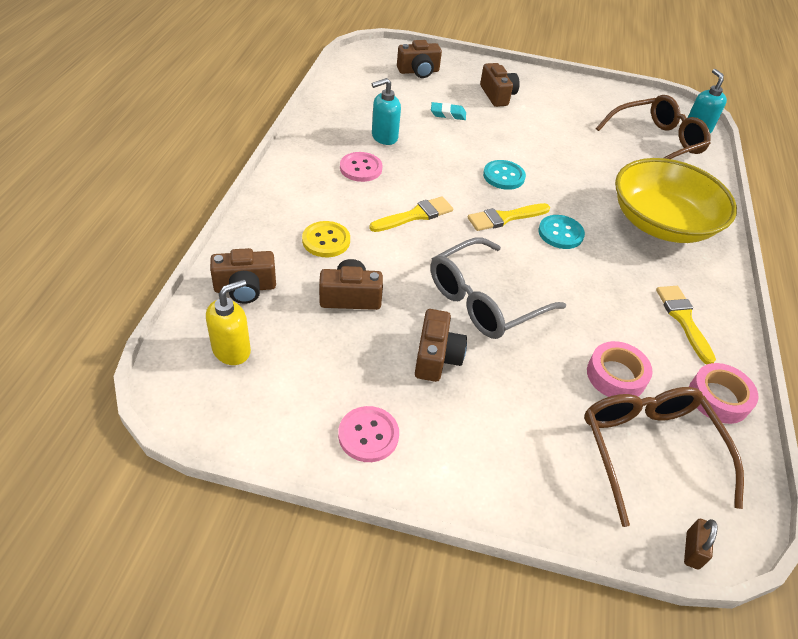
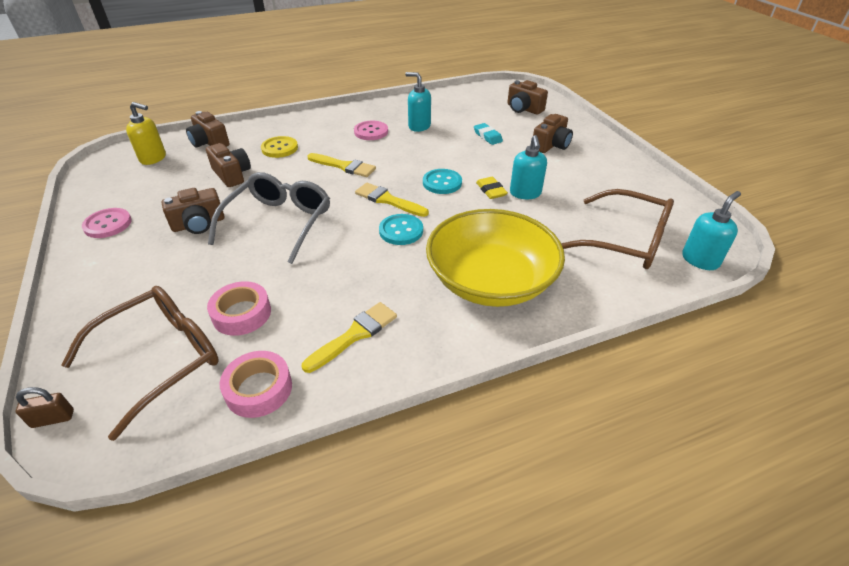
camera: 60 degrees right, 5 degrees down
(485, 300) = (278, 223): grey glasses -> grey glasses turned 90 degrees clockwise
(540, 159) = (491, 190): none -> yellow eraser
(559, 147) = (525, 193): none -> turquoise soap dispenser

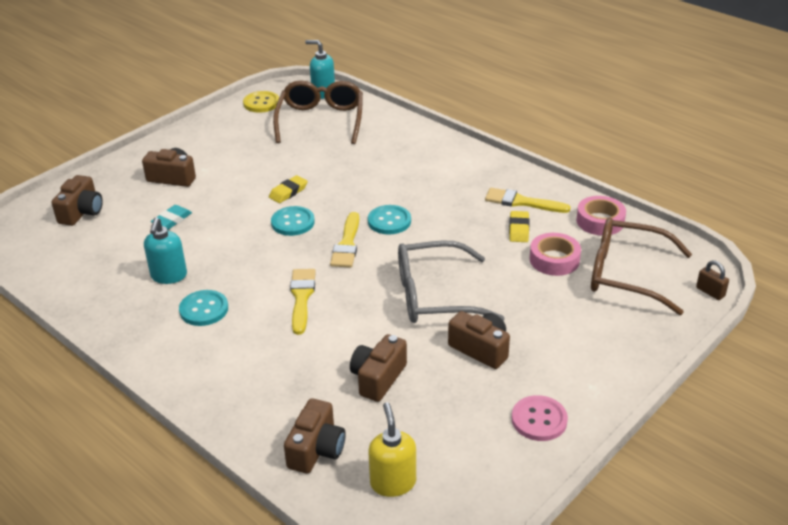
camera: 115 degrees left, 5 degrees down
(279, 148) = (291, 370): yellow button -> yellow button (261, 103)
(311, 310) = (519, 229): none -> yellow eraser
(371, 132) = (204, 309): pink button -> turquoise button
(491, 281) = (416, 164): yellow bowl -> none
(525, 193) = (281, 174): turquoise soap dispenser -> none

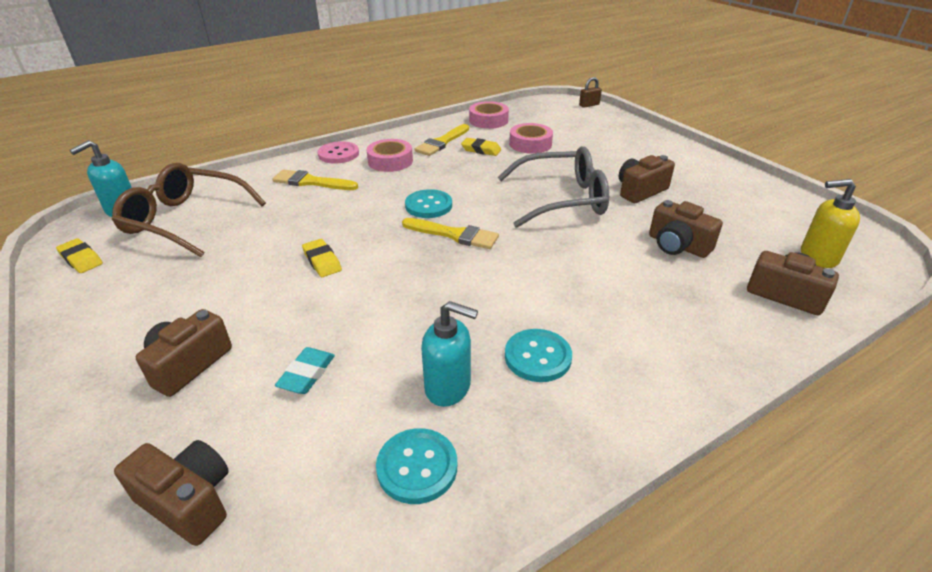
camera: 75 degrees left, 0 degrees up
(172, 220) = (307, 374): turquoise eraser -> turquoise eraser turned 60 degrees clockwise
(261, 103) = (81, 259): yellow button -> yellow eraser
(293, 222) = (389, 265): turquoise button -> turquoise button (417, 467)
(301, 297) = (538, 275): yellow brush -> yellow brush (311, 182)
(436, 295) = (561, 199): grey glasses -> grey glasses turned 105 degrees counterclockwise
(462, 182) = (390, 161): none -> pink tape
(539, 420) = (727, 182): pink button -> pink button (338, 154)
(628, 275) = (560, 124): brown glasses -> none

